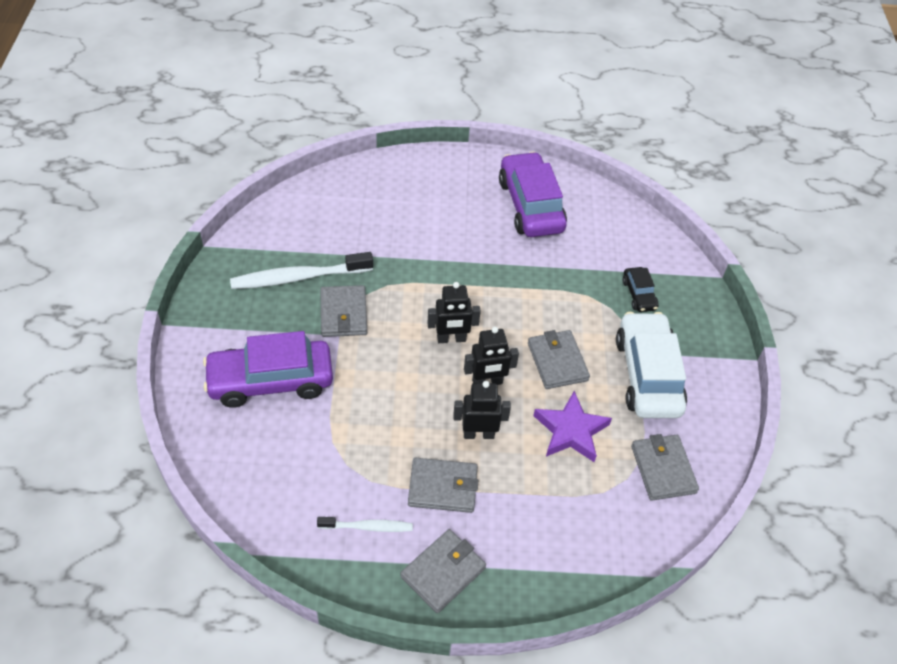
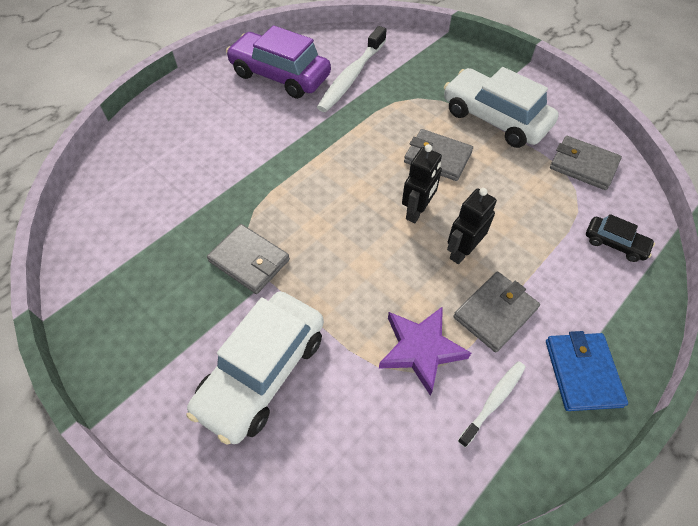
camera: 45 degrees left, 5 degrees up
(271, 381) = (262, 372): purple car -> white car
(298, 277) = (172, 267): white toothbrush -> white toothbrush (351, 77)
(443, 572) = (582, 373): grey wallet -> blue wallet
(451, 339) = (353, 205): black robot -> none
(571, 431) = (507, 192): purple star -> purple star (421, 349)
(639, 294) = (422, 77): black car -> black car (615, 243)

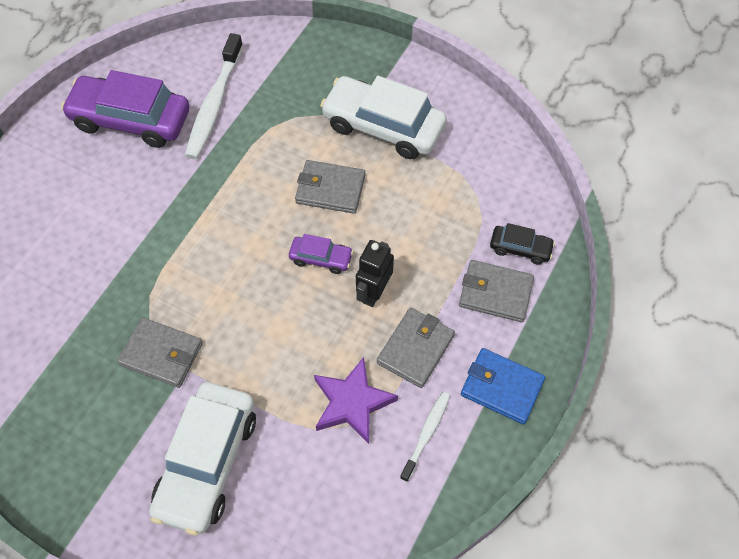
camera: 15 degrees left, 5 degrees up
(417, 211) = (321, 258): black robot -> purple car
(582, 373) = (501, 387): blue wallet -> blue wallet turned 45 degrees counterclockwise
(583, 165) = (482, 165): grey wallet -> grey wallet (495, 293)

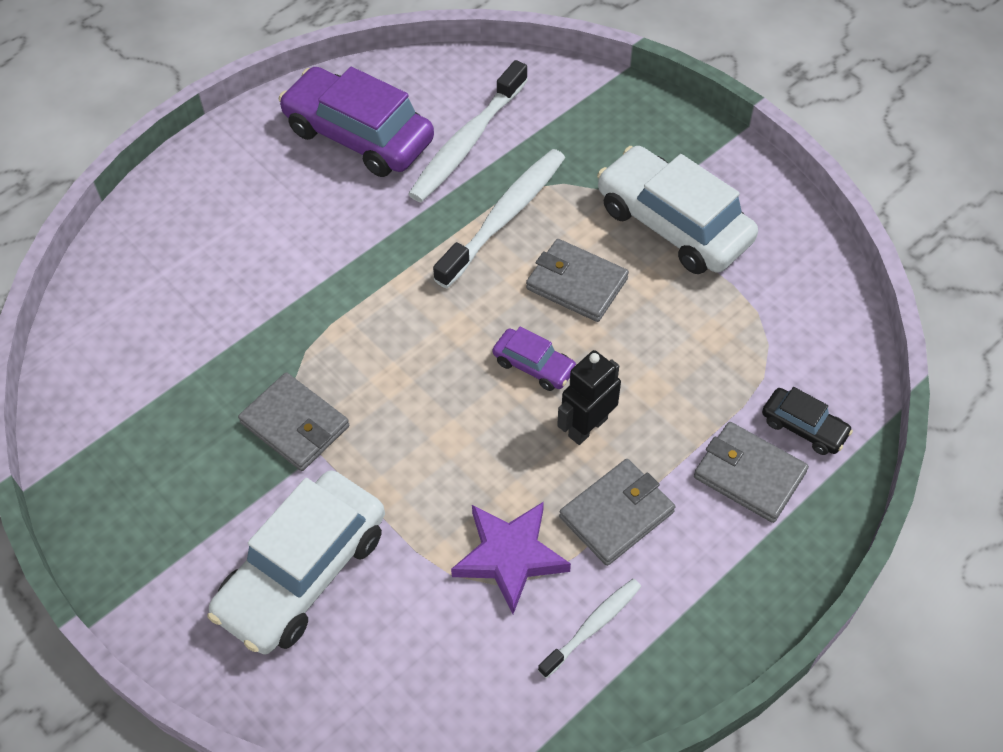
camera: 20 degrees right, 5 degrees down
(261, 153) = (505, 217): none -> white toothbrush
(501, 387) = (715, 598): blue wallet -> none

